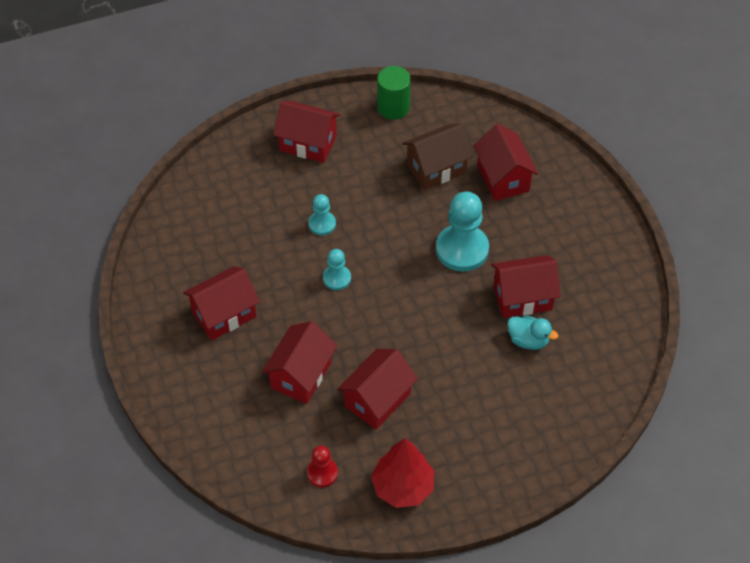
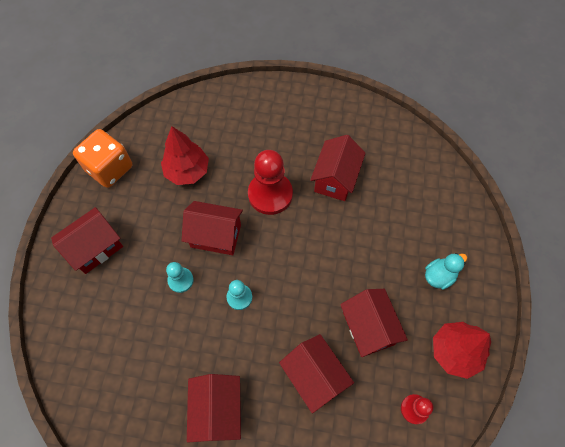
camera: 60 degrees left, 10 degrees up
(393, 107) = (109, 168): green cylinder -> orange dice
(436, 168) = (187, 171): brown house -> red tree
(462, 249) = (270, 194): turquoise pawn -> red pawn
(503, 178) = (226, 134): red house -> red house (216, 236)
(528, 340) = (373, 195): turquoise duck -> turquoise duck (439, 276)

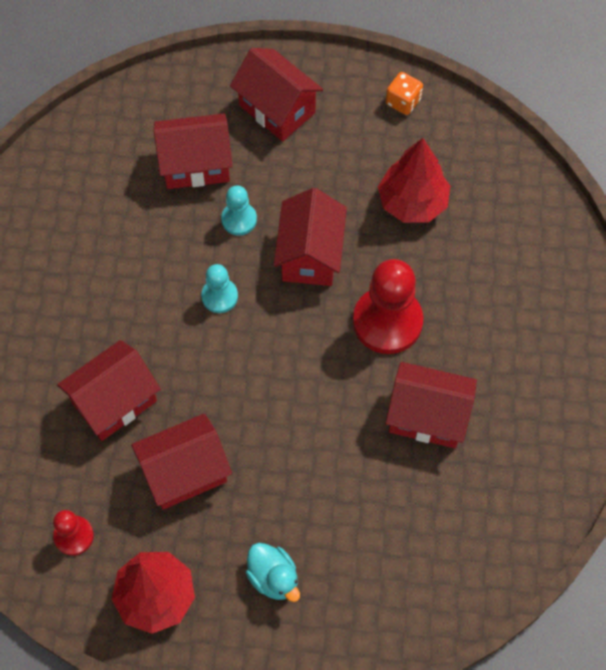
camera: 85 degrees right, 0 degrees up
(109, 168) = (403, 102): orange dice -> orange dice, size x0.51
(217, 410) = (68, 287): red house -> red house (196, 165)

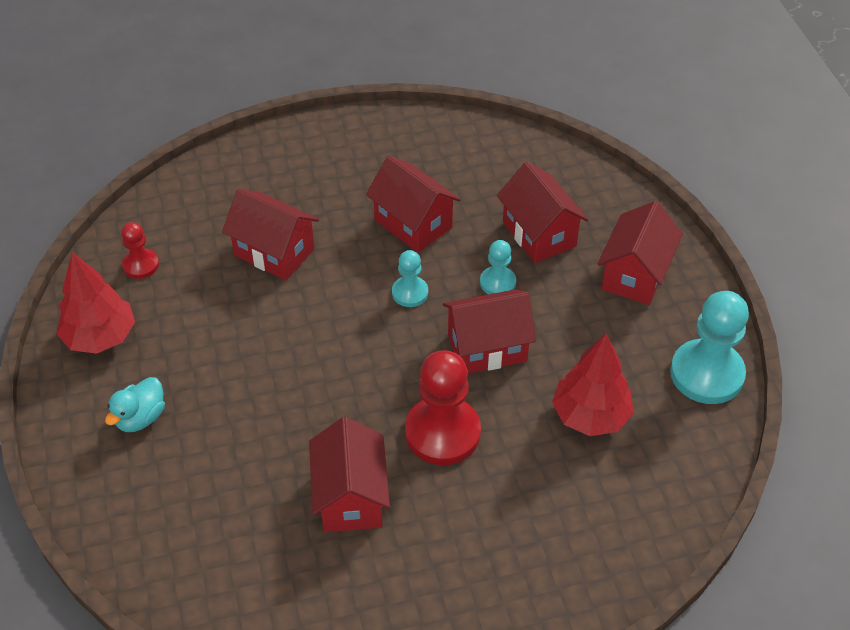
camera: 70 degrees right, 15 degrees down
(185, 472) = (224, 321): red house -> red house (413, 224)
(403, 102) = (706, 374): orange dice -> turquoise pawn

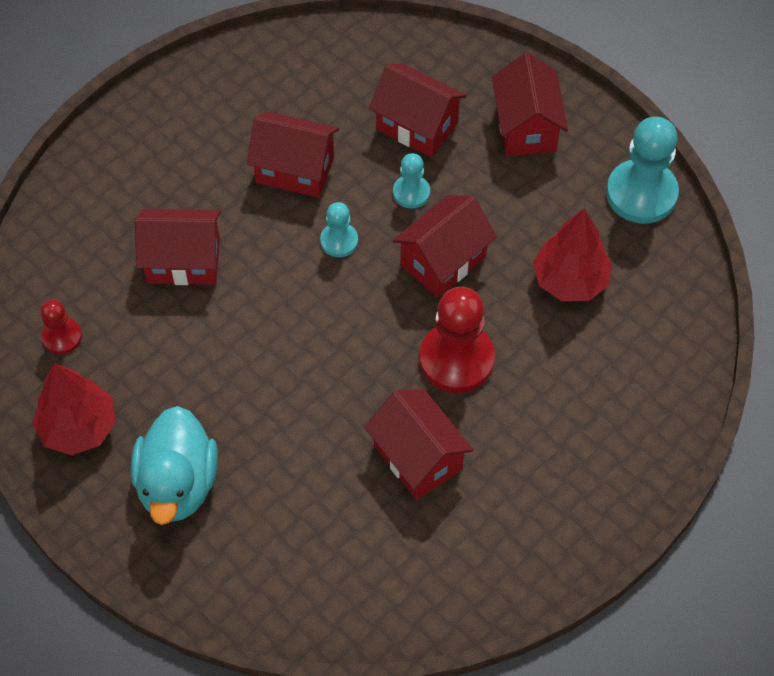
camera: 30 degrees left, 10 degrees up
(140, 418) = (178, 484): turquoise duck -> turquoise duck, size x1.77

